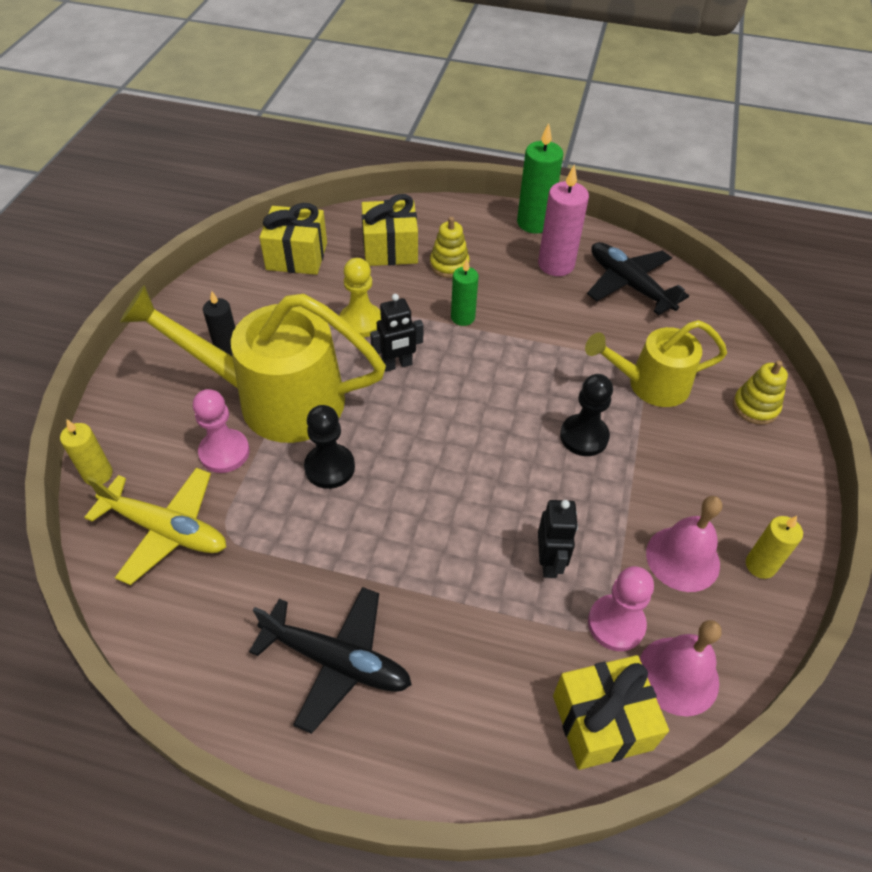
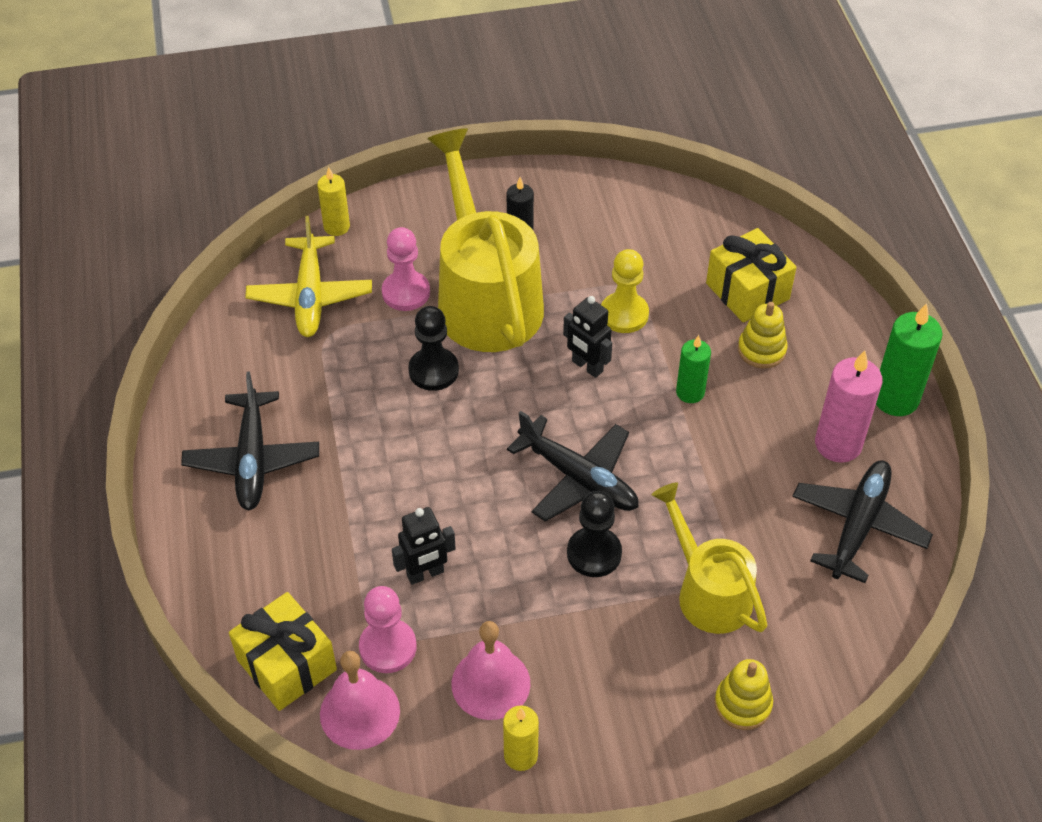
camera: 65 degrees right, 0 degrees up
(297, 256) = (678, 224): yellow gift -> none
(506, 416) = (578, 478): none -> black plane

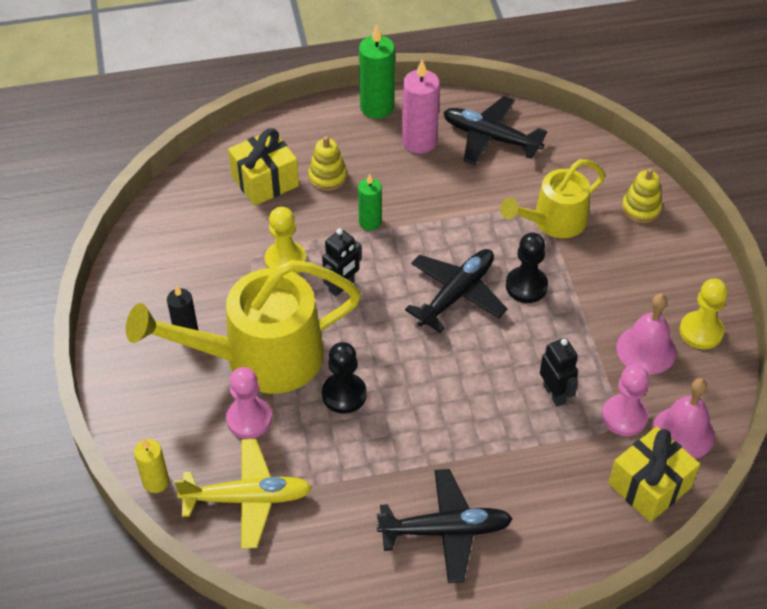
camera: 90 degrees left, 0 degrees up
(520, 755) = (701, 331): yellow candle -> yellow pawn

